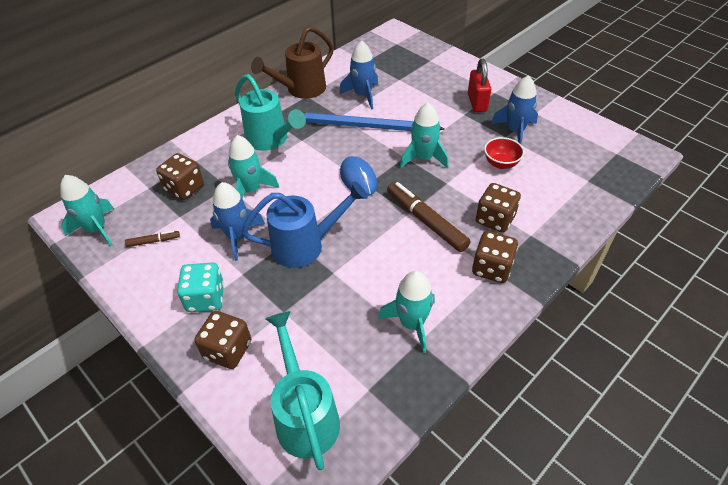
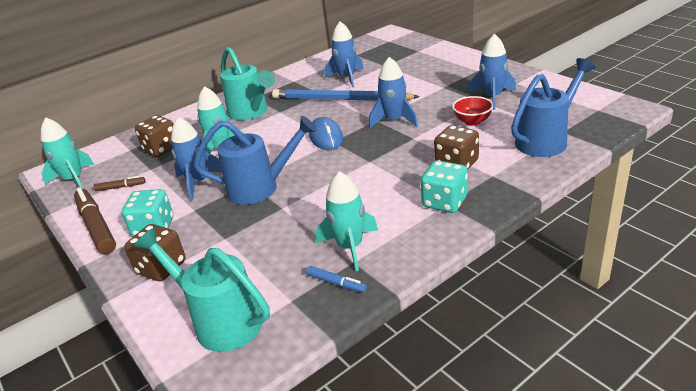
camera: 10 degrees right, 15 degrees down
(301, 89) = (290, 77): brown watering can -> none
(305, 415) = (220, 321): turquoise watering can -> turquoise watering can turned 45 degrees counterclockwise
(407, 368) = (336, 283): none -> blue marker
(423, 158) = (394, 120): turquoise rocket -> blue rocket
(426, 221) = (385, 167): brown marker -> brown marker (96, 227)
(477, 102) = (458, 78): red padlock -> none
(491, 268) = (444, 202): brown dice -> turquoise dice
(574, 191) = (546, 140): none -> blue watering can

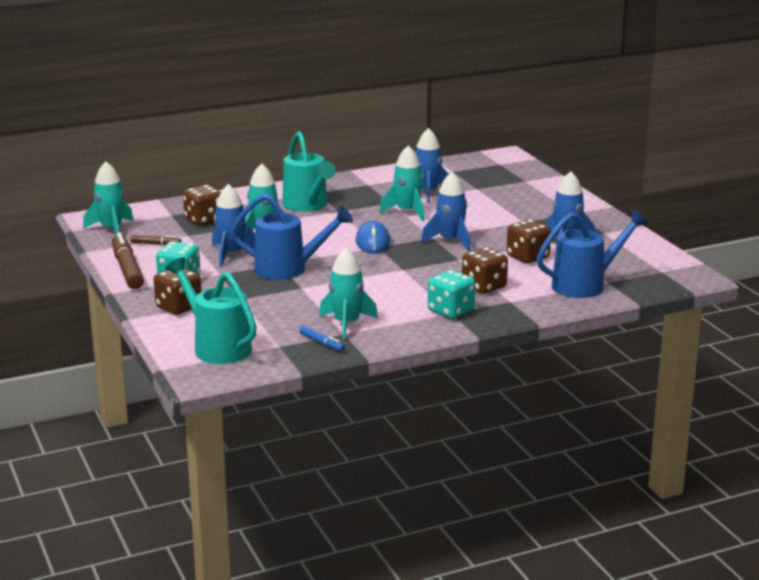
camera: 10 degrees right, 10 degrees down
(340, 99) = (407, 212): blue pencil -> turquoise rocket
(472, 121) = (527, 257): red bowl -> brown dice

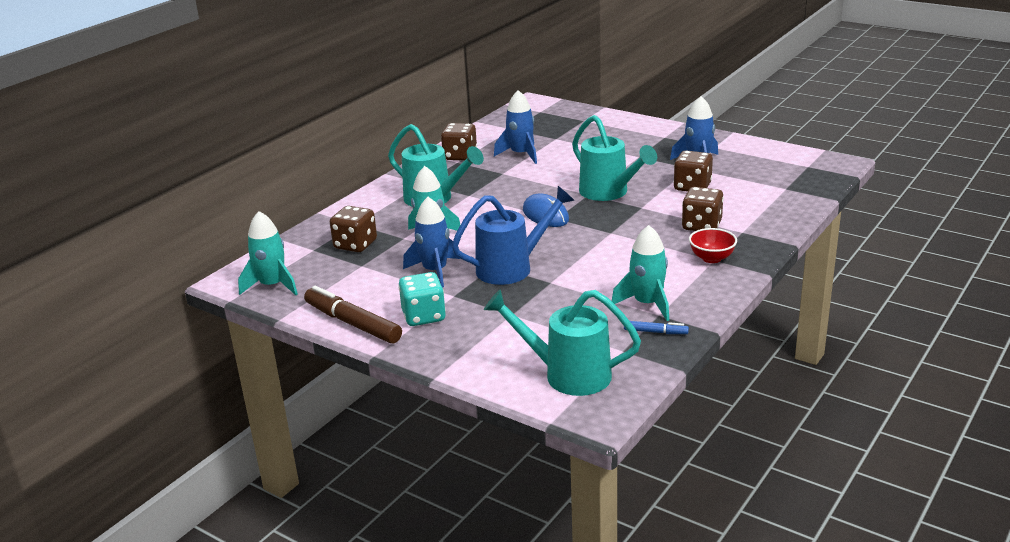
camera: 30 degrees left, 5 degrees up
(155, 244) = (342, 286): brown marker -> none
(178, 307) = (466, 346): brown dice -> brown dice (460, 156)
(407, 212) = (531, 177): turquoise rocket -> none
(450, 241) = (608, 193): blue rocket -> turquoise watering can
(450, 311) = (711, 258): turquoise dice -> red bowl
(585, 285) = (774, 197): blue watering can -> none

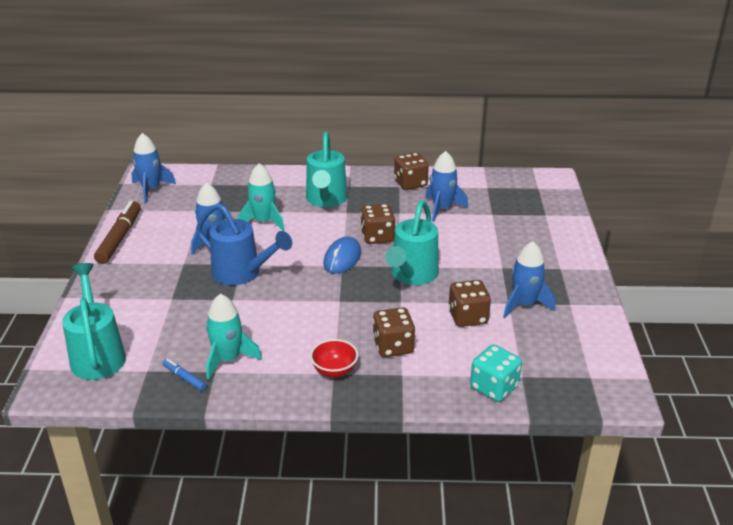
camera: 55 degrees right, 5 degrees up
(272, 285) = (151, 189): turquoise rocket -> blue rocket
(355, 245) = (229, 197): brown dice -> brown dice (377, 237)
(423, 316) = (146, 262): turquoise dice -> turquoise dice (494, 387)
(655, 332) = (185, 378): blue marker -> blue marker turned 150 degrees clockwise

